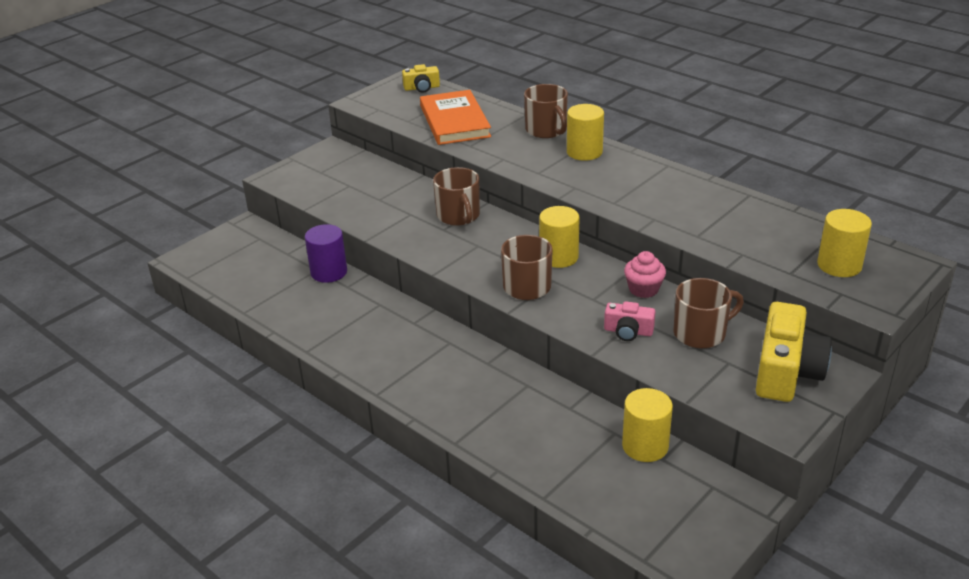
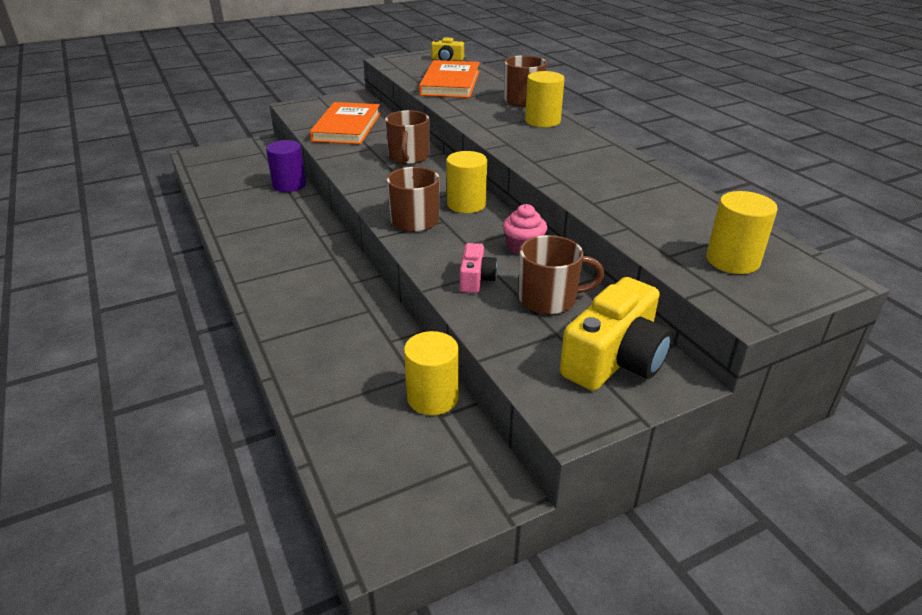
camera: 20 degrees right, 0 degrees up
(361, 192) = (347, 127): none -> orange book
(628, 331) = (476, 279): pink camera -> pink camera turned 120 degrees counterclockwise

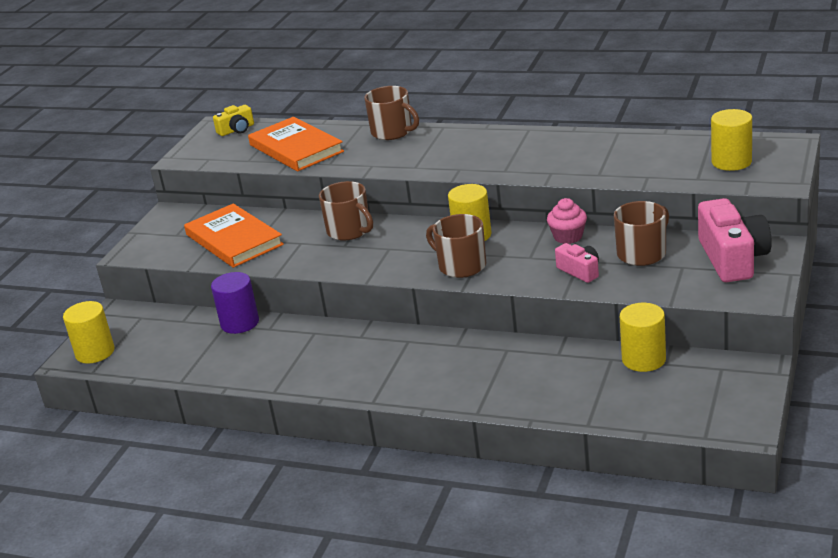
camera: 40 degrees left, 5 degrees down
(542, 121) = (444, 139): yellow cylinder -> yellow cylinder (95, 352)
(614, 359) = (732, 258): yellow camera -> pink camera

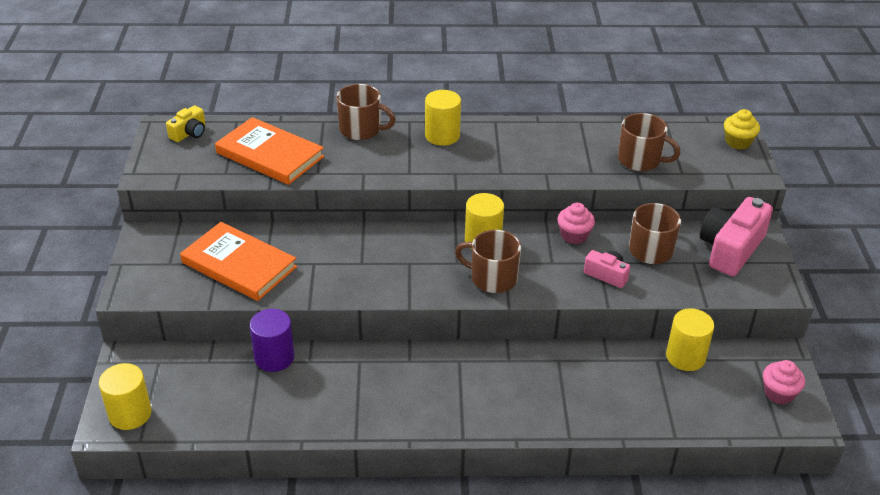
camera: 25 degrees left, 10 degrees up
(349, 231) = (357, 244): brown mug -> brown mug (640, 160)
(728, 400) = (779, 393): none -> pink cupcake
(731, 162) = (700, 152): yellow cylinder -> yellow cylinder (442, 135)
(732, 258) = (730, 249): pink camera -> pink camera turned 120 degrees counterclockwise
(781, 155) = (738, 142): none -> yellow cupcake

